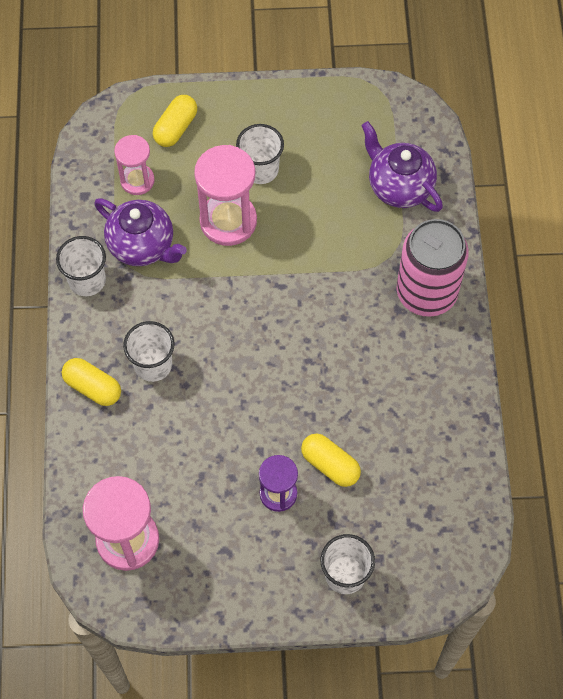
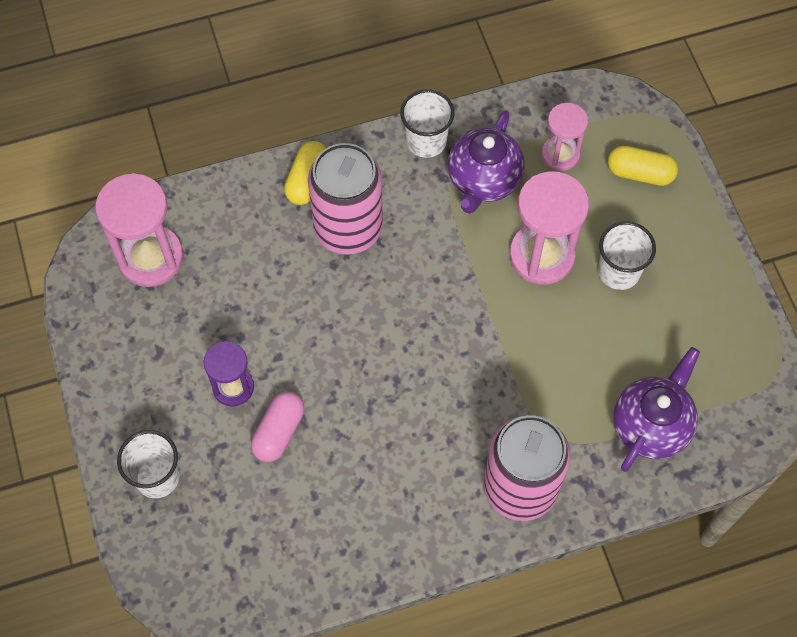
camera: 75 degrees right, 0 degrees up
(153, 364) = (348, 228): white cup -> pink can
(330, 465) = (279, 432): yellow capsule -> pink capsule

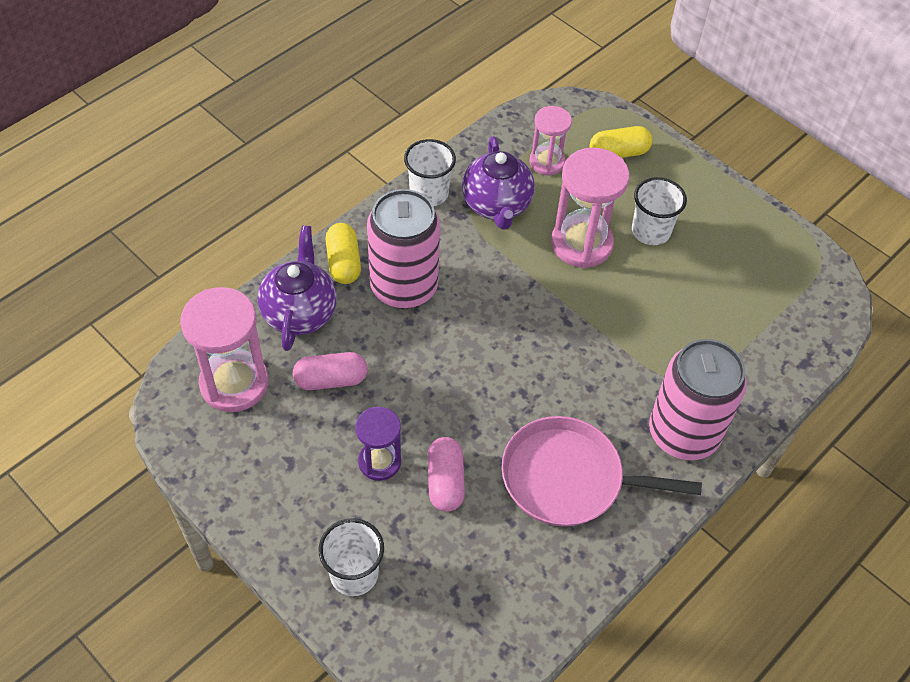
camera: 30 degrees left, 10 degrees down
(234, 291) = (331, 380): none -> pink capsule
(388, 480) = (568, 478): none -> pink pan
(651, 425) = (754, 337): purple teapot -> purple teapot (299, 312)

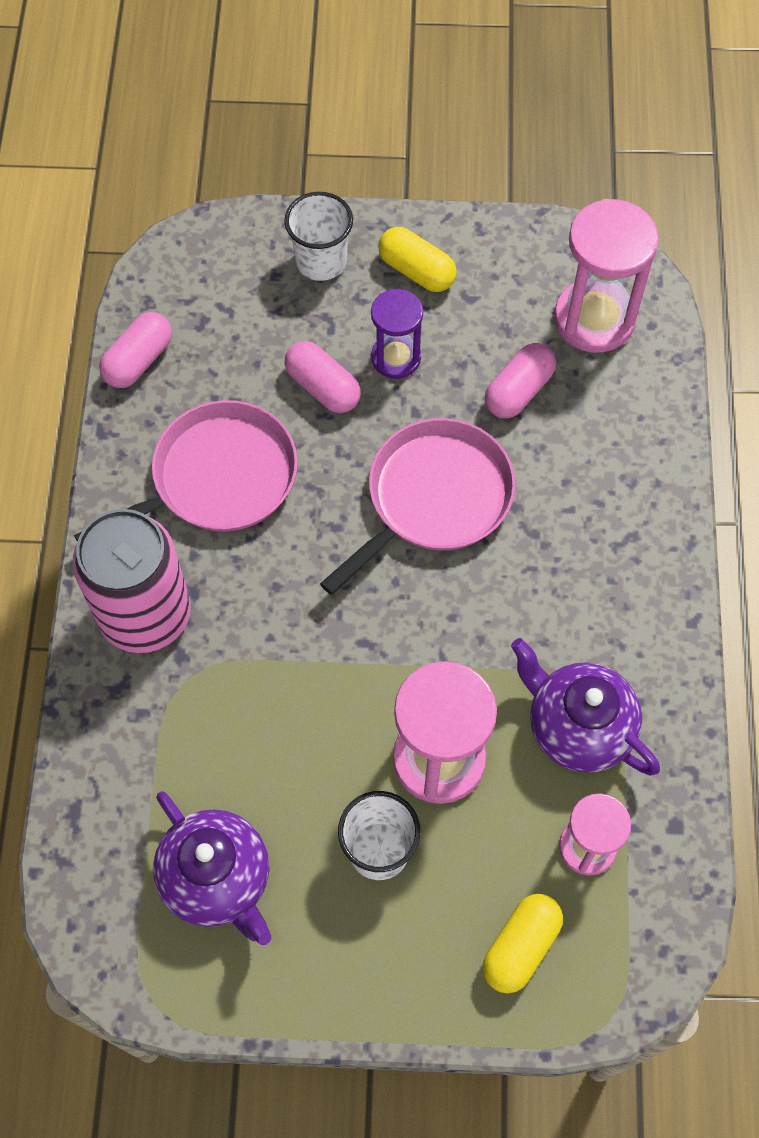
camera: 140 degrees right, 10 degrees up
(299, 312) = (622, 428): purple teapot -> purple teapot (218, 879)
(343, 262) = (647, 514): yellow capsule -> yellow capsule (416, 271)
(404, 287) = (561, 539): pink can -> none
(429, 193) = (663, 676): white cup -> none
(449, 362) = (434, 498): none -> pink pan
(551, 607) = (139, 360): none -> pink capsule

